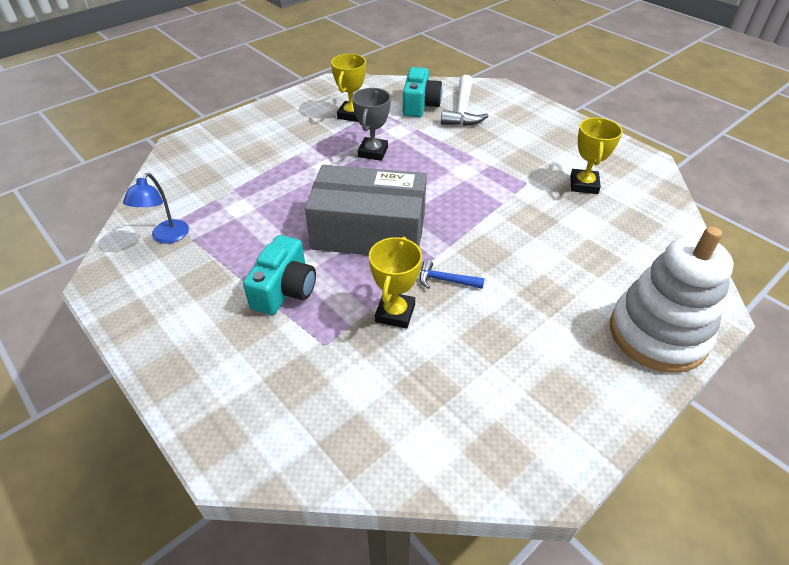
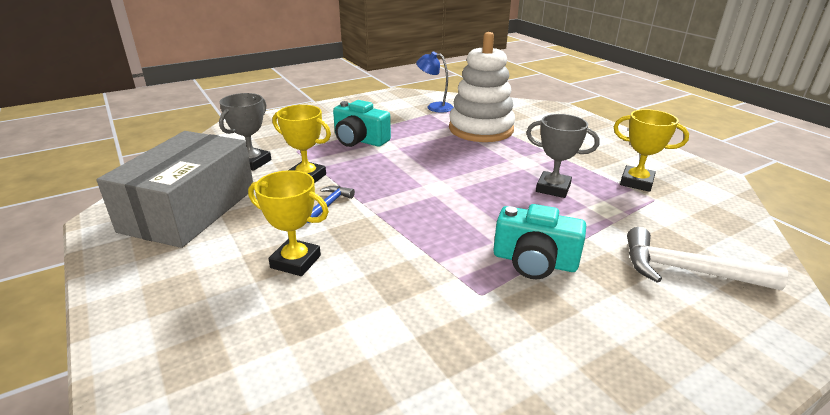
camera: 100 degrees right, 15 degrees down
(369, 231) = (414, 175): grey box -> grey box (189, 209)
(369, 380) = (252, 162): none -> grey trophy
(420, 105) = (685, 233): turquoise camera -> turquoise camera (534, 261)
(583, 185) = (468, 358): yellow trophy -> yellow trophy (295, 261)
(657, 334) = (154, 329): white stacking toy -> white stacking toy (481, 129)

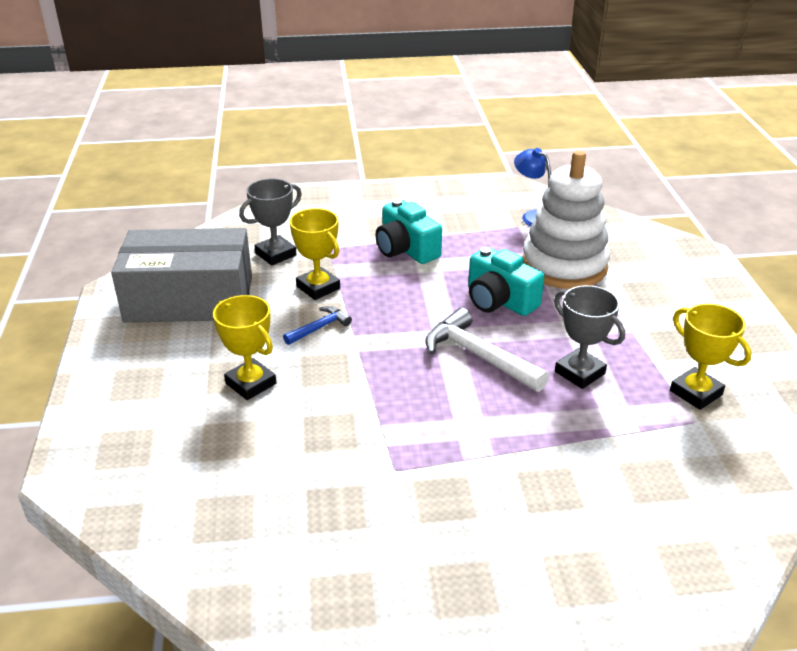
camera: 25 degrees right, 5 degrees up
(189, 209) = (189, 298): grey box -> grey box turned 45 degrees clockwise
(534, 261) = (477, 453): turquoise camera -> turquoise camera (499, 300)
(686, 270) = (636, 515): white hammer -> white hammer (478, 356)

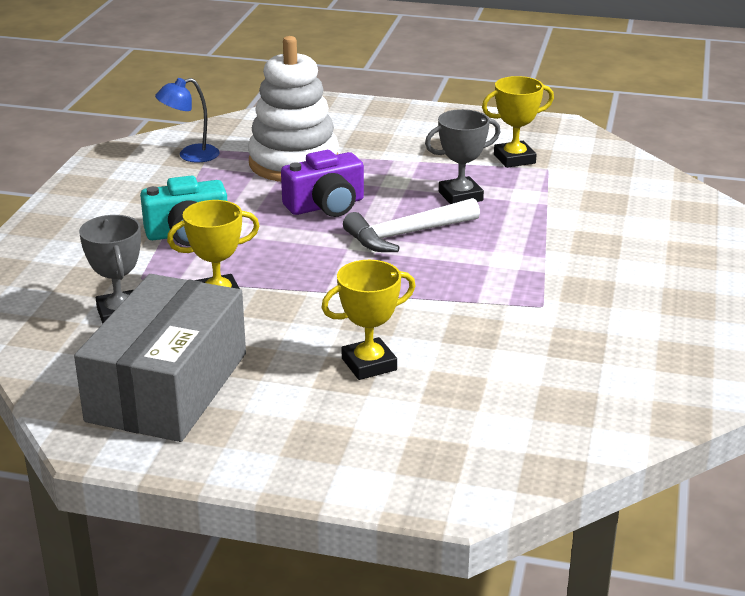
camera: 70 degrees left, 5 degrees down
(319, 328) = (297, 309): blue hammer -> none
(499, 300) = (326, 206): turquoise camera -> purple camera

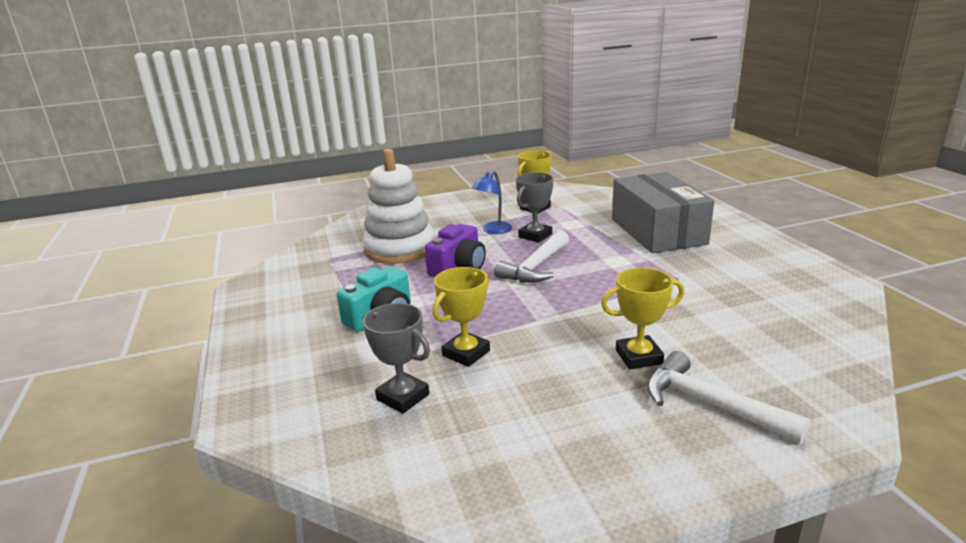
camera: 30 degrees left, 5 degrees down
(167, 386) = (520, 440): grey box -> grey box (657, 231)
(190, 155) = (316, 266): blue lamp -> blue lamp (493, 231)
(367, 429) = (710, 404): none -> white hammer
(369, 364) = (638, 357): yellow trophy -> yellow trophy turned 45 degrees clockwise

